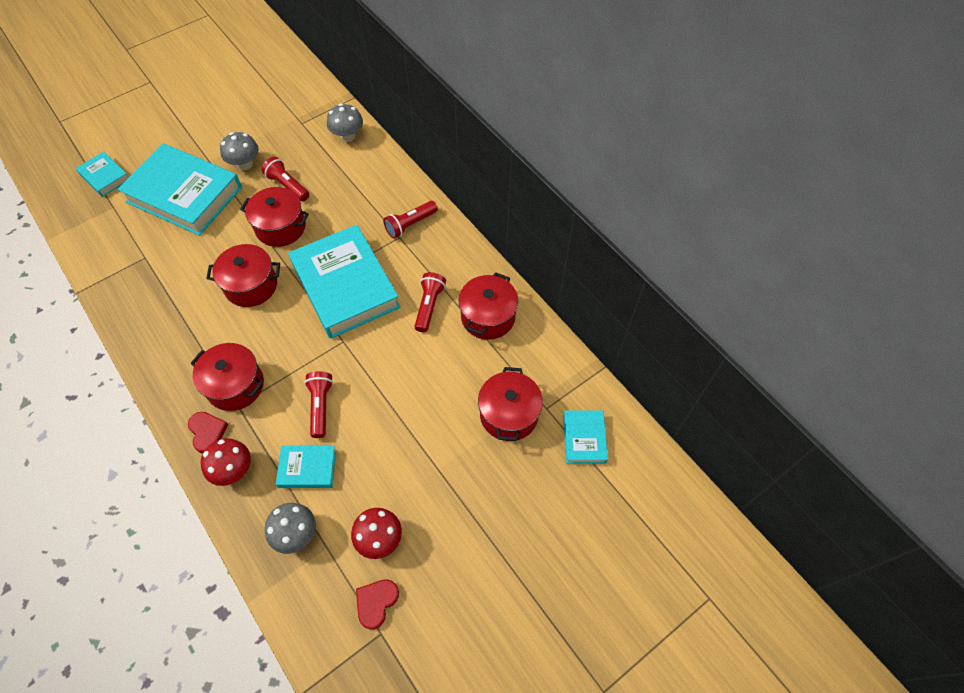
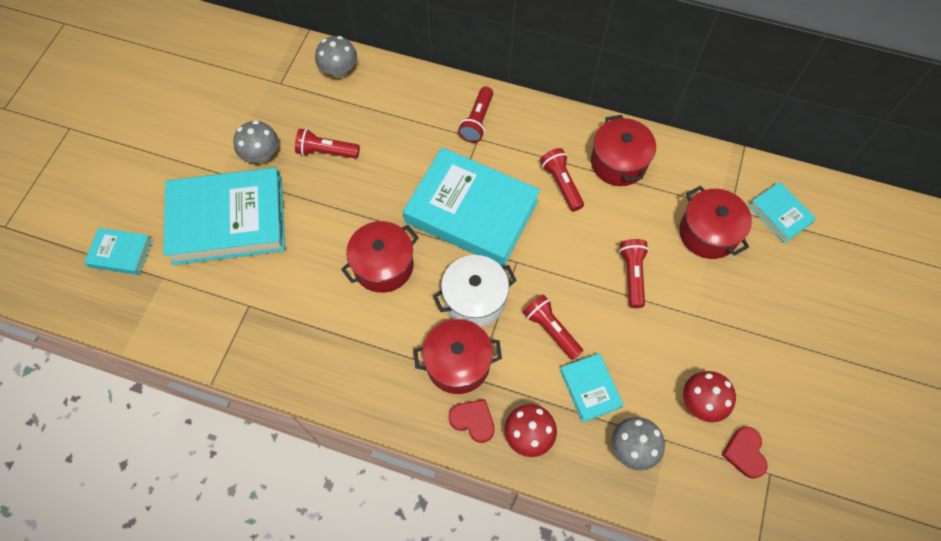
camera: 35 degrees left, 5 degrees up
(280, 227) = (358, 195): red pot -> none
(289, 349) = (474, 299): none -> white pot
(307, 468) = (590, 389): turquoise book -> turquoise book turned 75 degrees counterclockwise
(418, 407) = (632, 275): none -> red flashlight

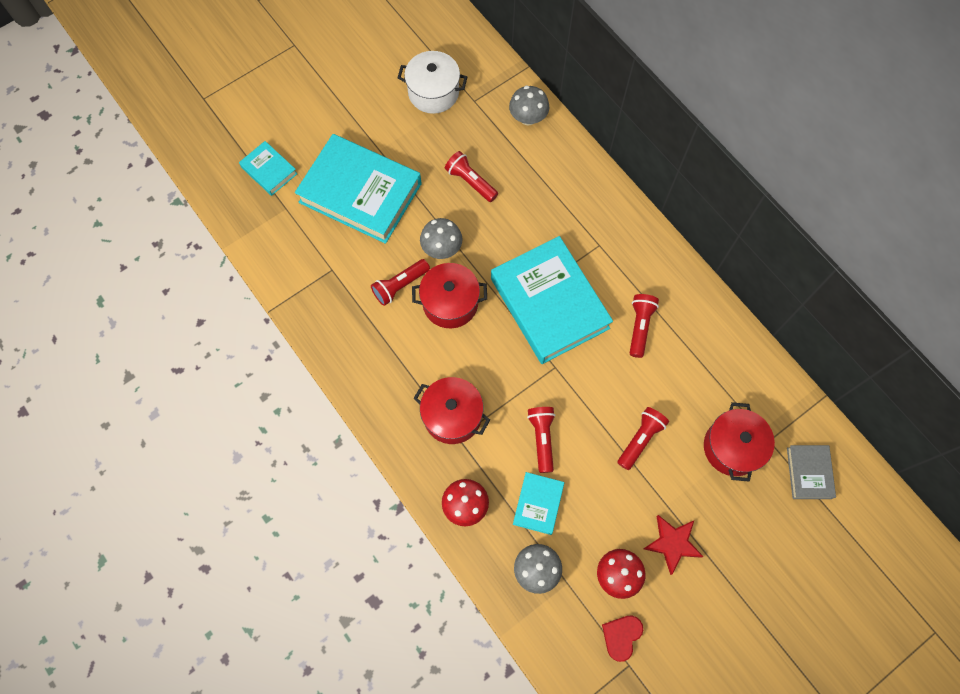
camera: 35 degrees right, 5 degrees up
(262, 155) = (419, 154): grey mushroom -> grey mushroom (442, 248)
(473, 420) = (433, 466): red heart -> none
(474, 299) = (500, 375): white pot -> white pot (433, 92)
(477, 121) = (609, 230): red flashlight -> red flashlight (400, 286)
(618, 162) = (702, 339): red pot -> none
(723, 344) = (672, 543): none -> red star
(780, 214) = (809, 473): turquoise book -> grey book

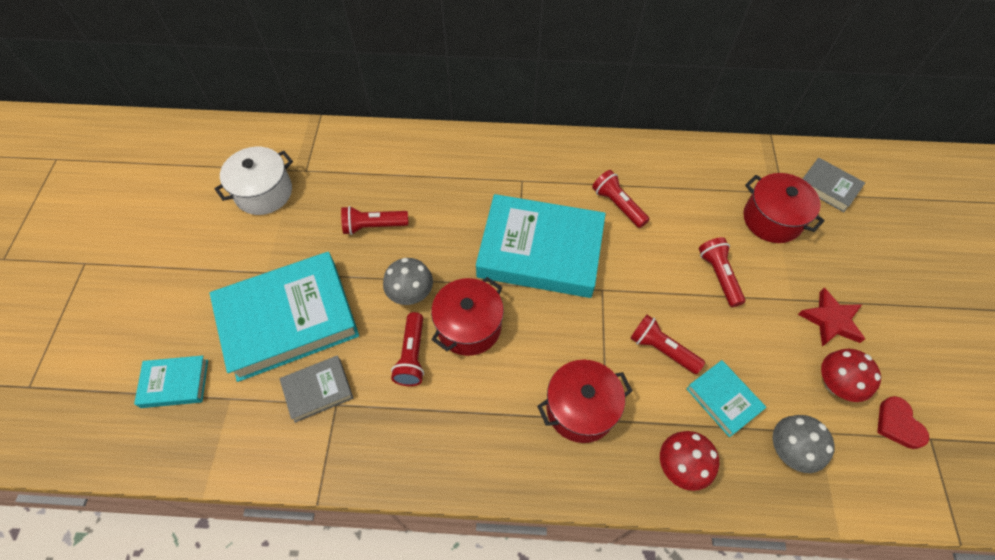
camera: 50 degrees left, 10 degrees down
(332, 251) = (318, 390): none -> grey book
(528, 118) = (363, 147): grey mushroom -> none

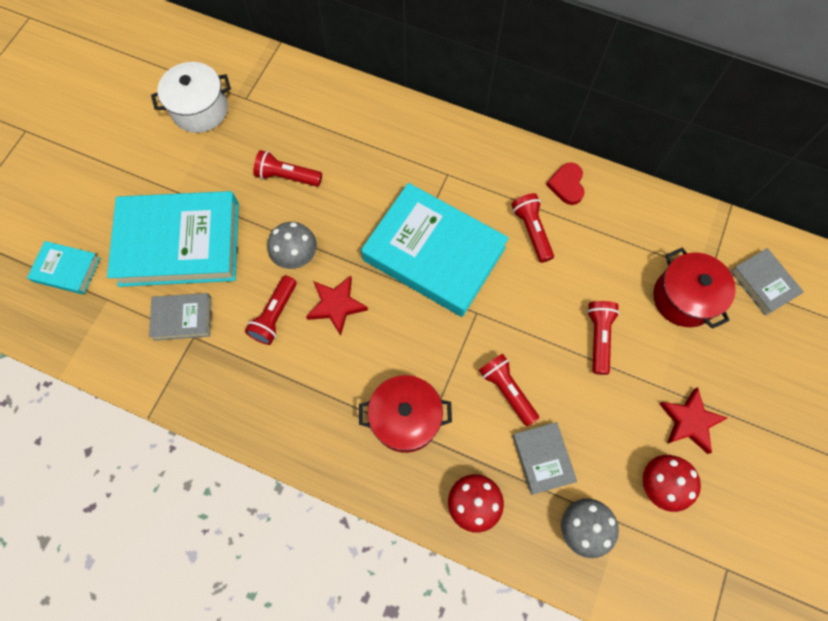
camera: 20 degrees right, 10 degrees up
(469, 326) = (336, 305): red pot -> red star
(723, 399) = (542, 458): turquoise book -> grey book
(898, 424) = (702, 544): red heart -> red heart (567, 185)

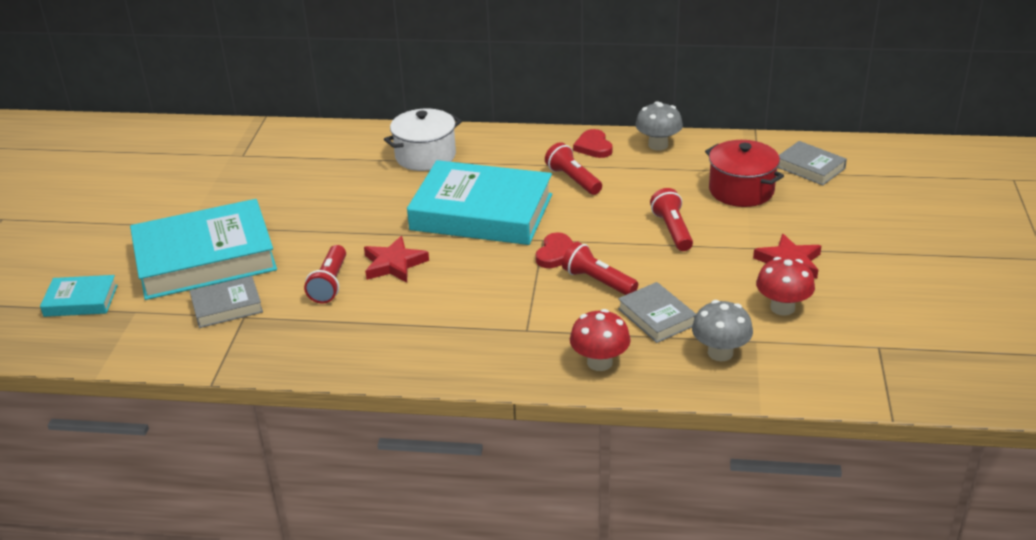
camera: 15 degrees left, 35 degrees down
(200, 109) = (196, 170): white pot -> white pot (425, 156)
(287, 176) = (307, 194): red flashlight -> none
(296, 256) = (337, 241): grey mushroom -> grey mushroom (658, 145)
(405, 418) = (501, 322): red pot -> none
(482, 338) = (557, 254): none -> red heart

